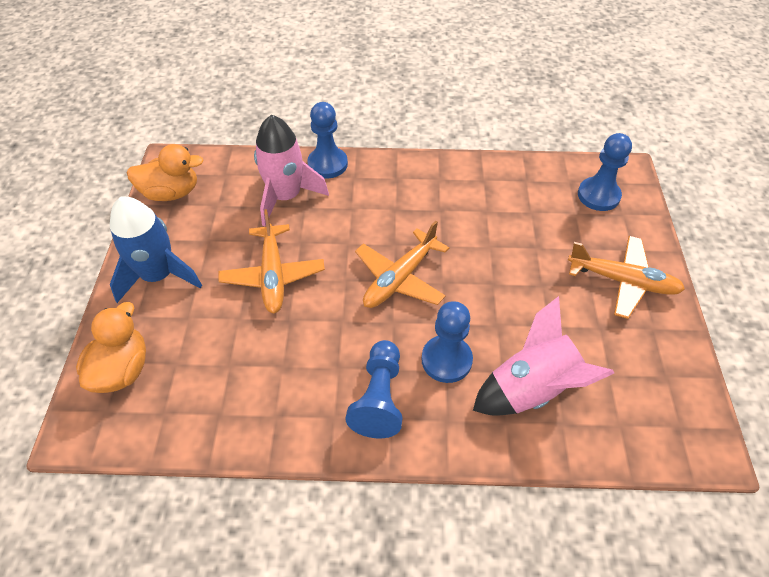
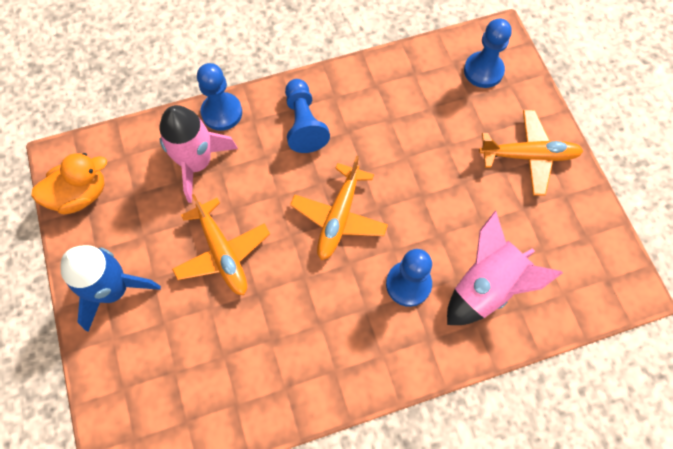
camera: 20 degrees left, 15 degrees up
(122, 370) = (128, 396): orange duck -> none
(379, 398) = (365, 340): blue pawn -> blue pawn (304, 124)

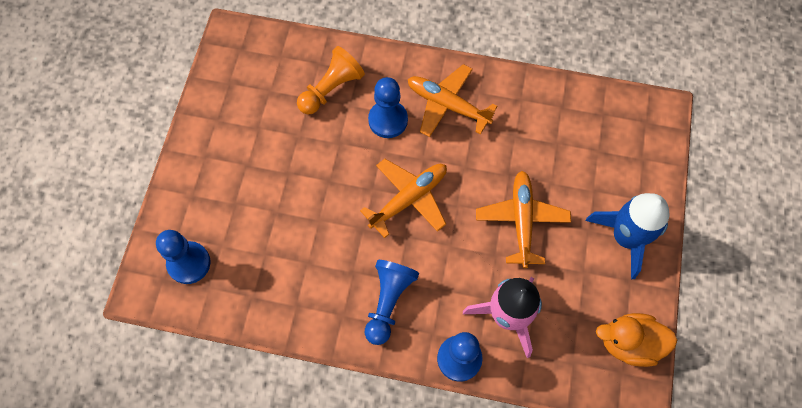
camera: 150 degrees left, 0 degrees up
(486, 286) = (331, 89): pink rocket -> orange pawn
(529, 156) = (218, 164): orange plane -> orange plane (447, 105)

